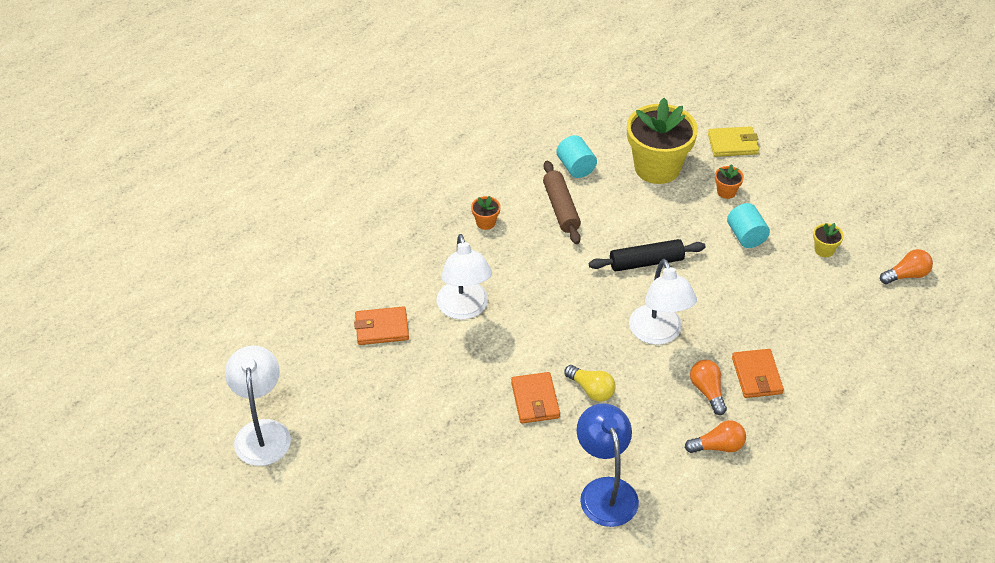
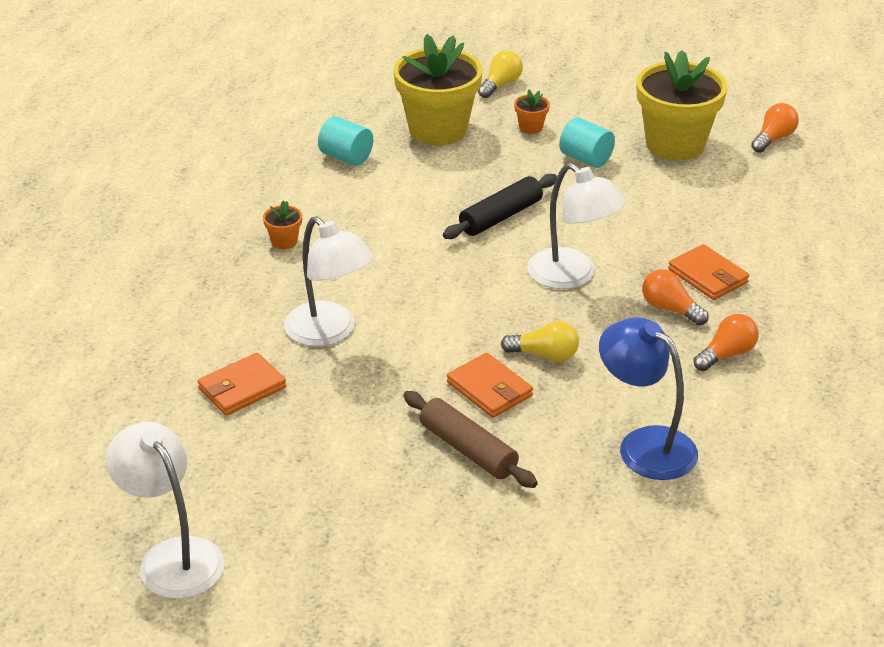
camera: 30 degrees left, 10 degrees down
(561, 208) = (362, 199): brown rolling pin -> brown rolling pin (468, 449)
(732, 144) = (500, 85): yellow wallet -> yellow light bulb
(824, 250) = (675, 144): yellow flower pot -> yellow flower pot, size x2.46

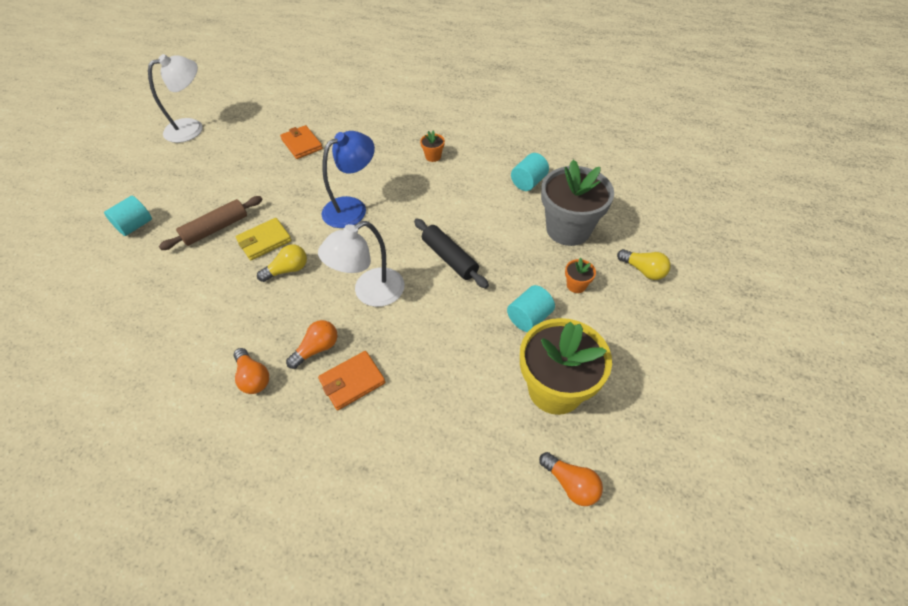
camera: 95 degrees right, 15 degrees up
(329, 332) = (339, 175): white lamp -> none
(438, 129) = (568, 229): yellow flower pot -> grey flower pot
(470, 555) = (135, 226): none -> turquoise cylinder
(489, 389) = (264, 241): orange wallet -> yellow wallet
(544, 355) = (288, 270): yellow light bulb -> yellow light bulb turned 135 degrees counterclockwise
(644, 444) = (182, 313): blue lamp -> blue lamp (352, 208)

